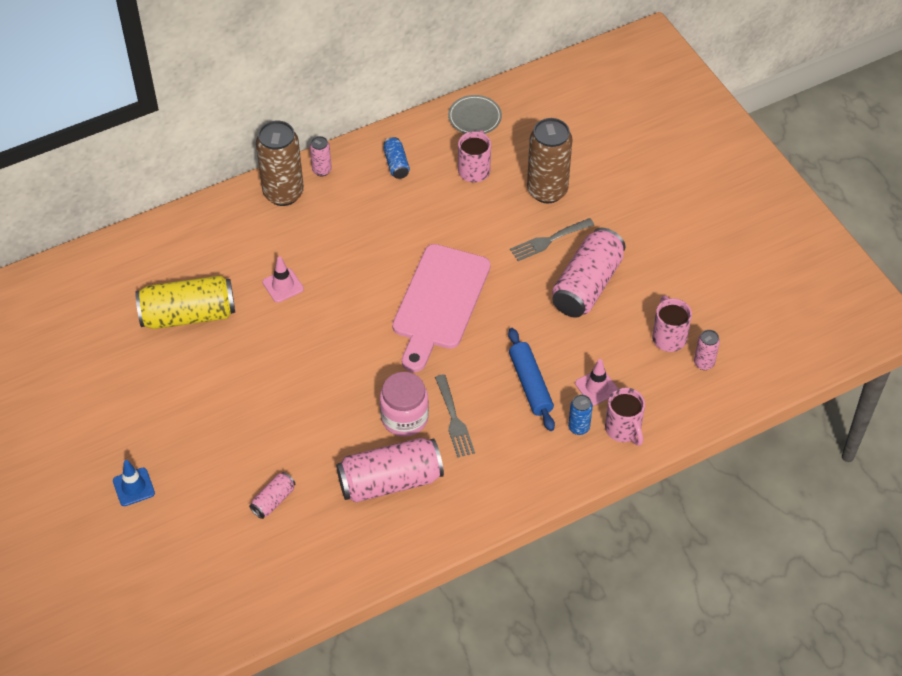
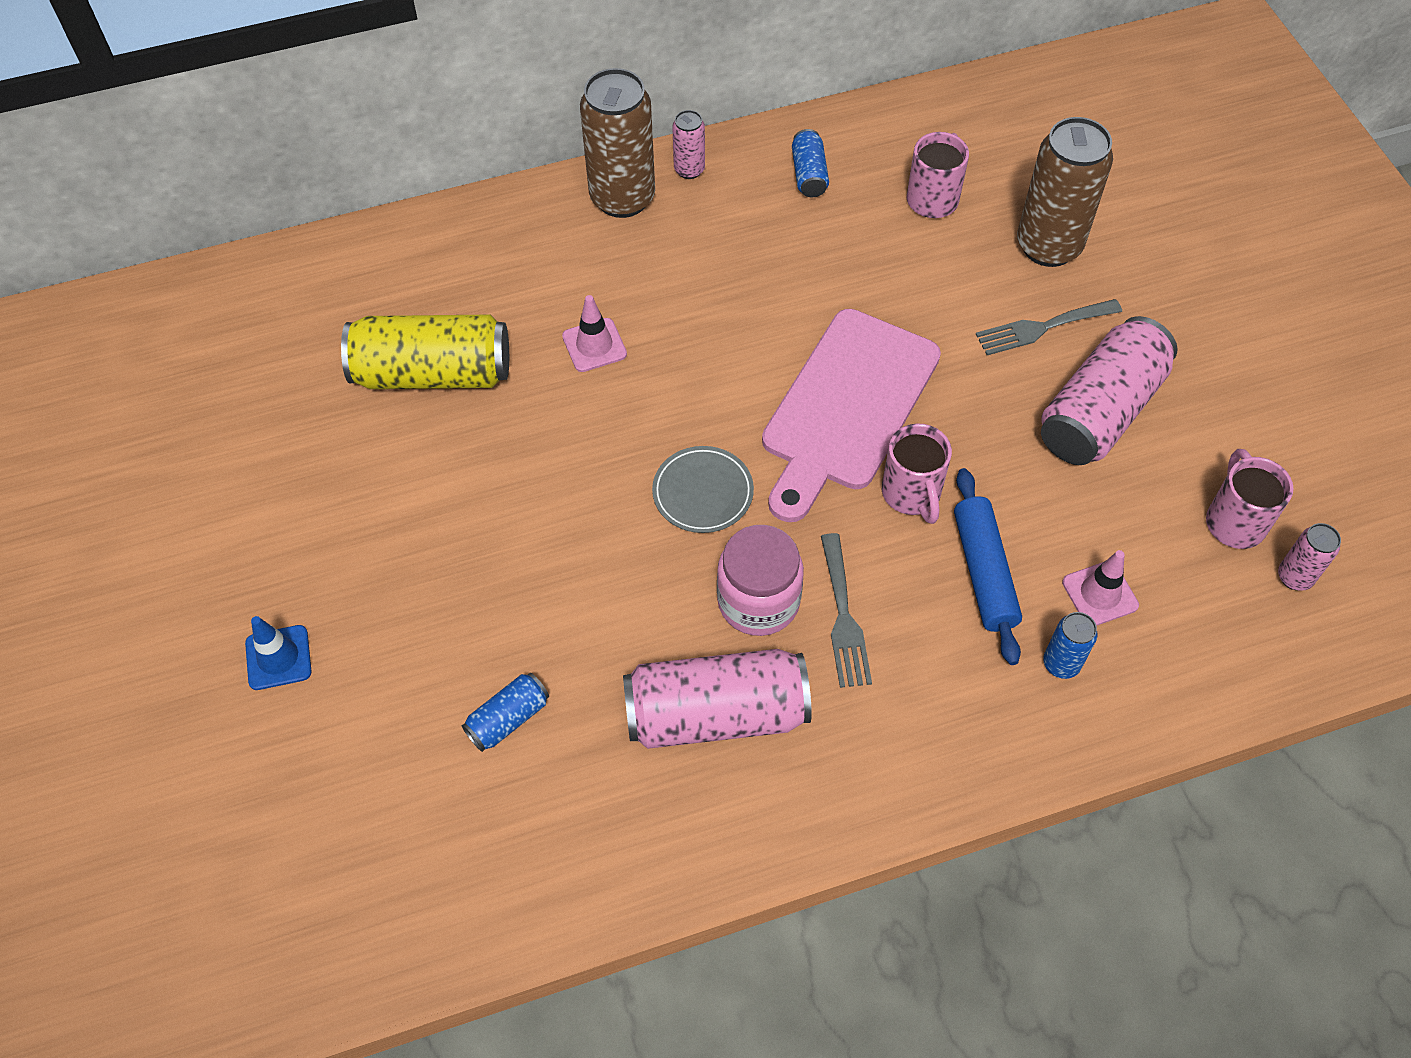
camera: 10 degrees right, 5 degrees up
(273, 500) = (508, 719): pink can -> blue can
(474, 117) = (944, 117): grey plate -> grey plate (703, 492)
(623, 429) = (1141, 679): pink mug -> pink mug (912, 494)

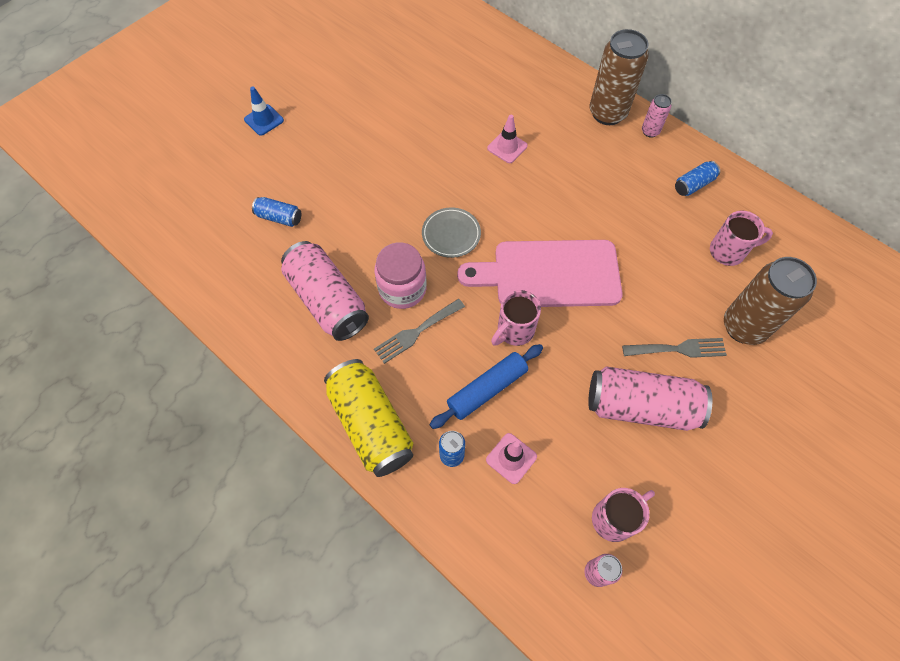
camera: 60 degrees right, 5 degrees up
(433, 373) = (445, 95): yellow can -> yellow can (371, 424)
(1042, 328) = (679, 349): grey fork -> grey fork turned 135 degrees clockwise

